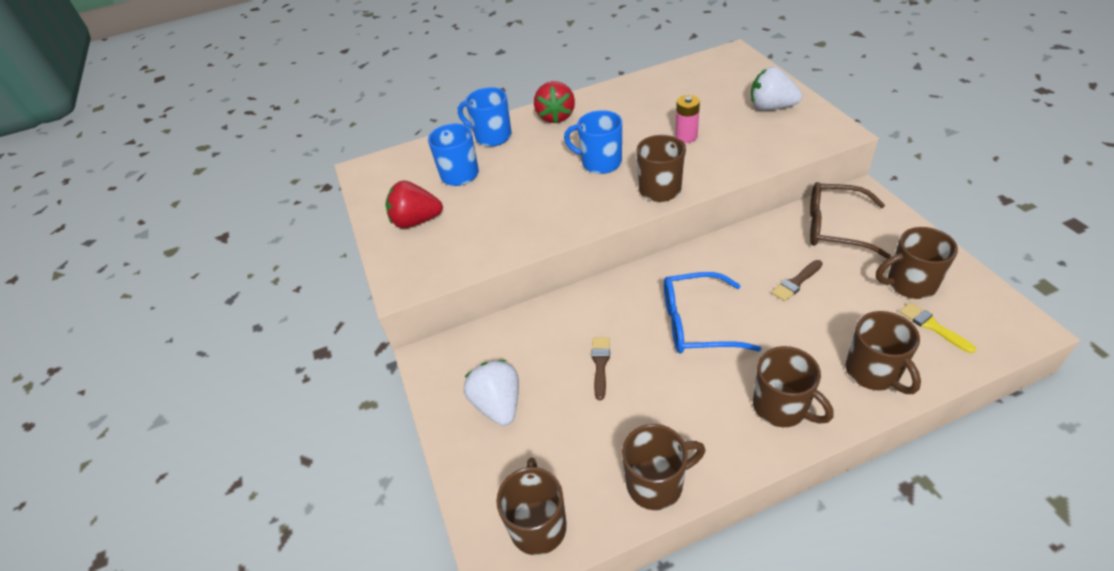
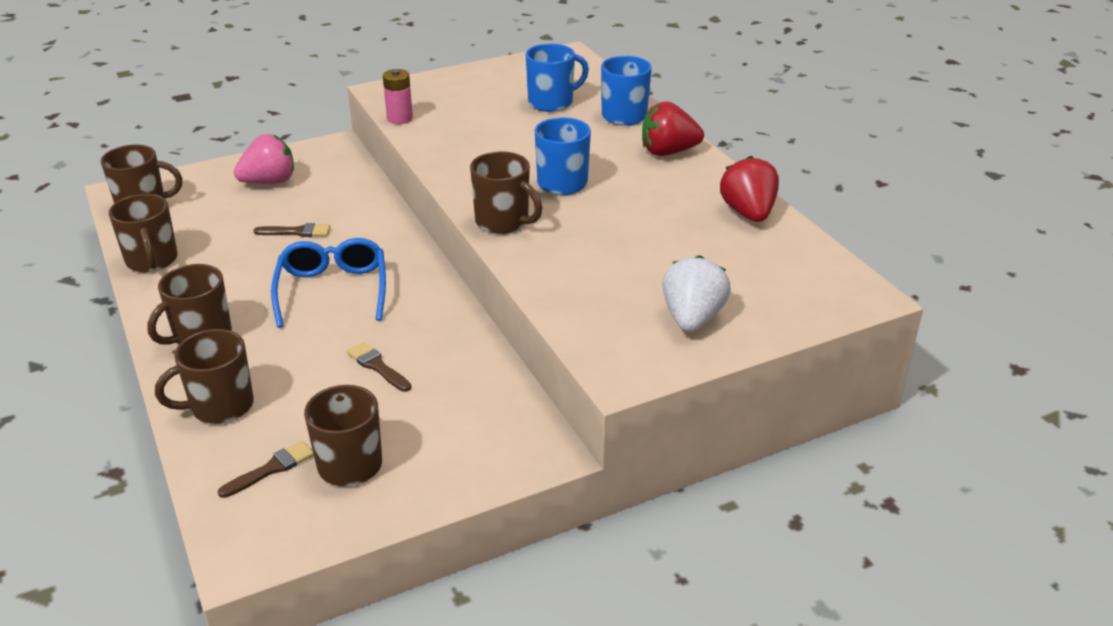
camera: 80 degrees right, 10 degrees down
(416, 221) = (475, 88): red strawberry -> red strawberry (748, 213)
(498, 404) = (269, 182): white strawberry -> pink strawberry
(686, 136) = (616, 243): pink battery -> pink battery (400, 118)
(835, 227) = (475, 413): brown glasses -> none
(932, 326) = (271, 469): yellow brush -> brown brush

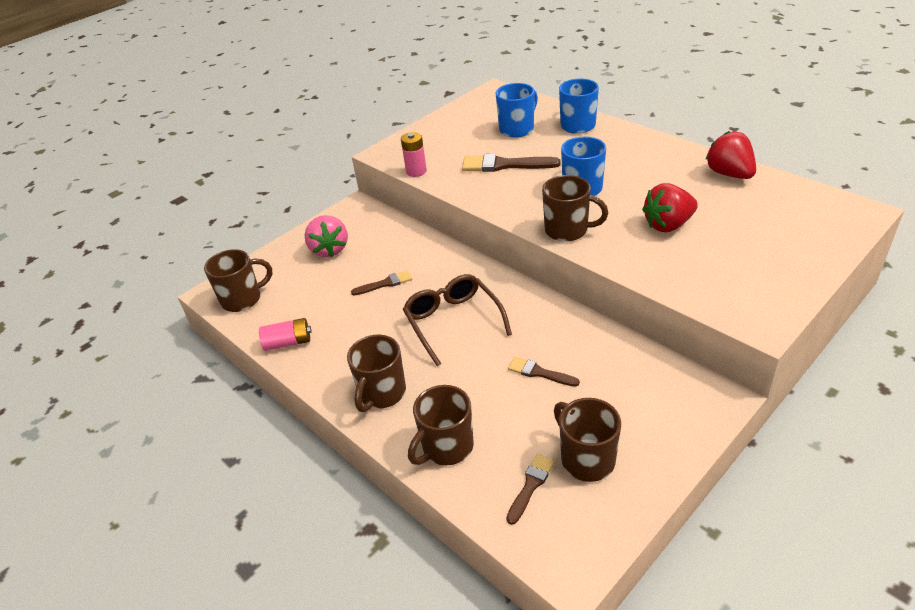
camera: 15 degrees left, 5 degrees up
(152, 261) = (288, 343): brown mug -> pink battery
(269, 182) = (329, 249): pink strawberry -> pink strawberry turned 120 degrees clockwise
(333, 290) = (453, 322): blue glasses -> brown glasses
(500, 136) = (504, 165): none -> brown brush
(668, 152) = (633, 144): red strawberry -> red strawberry (668, 225)
(692, 318) = (767, 264): white strawberry -> none

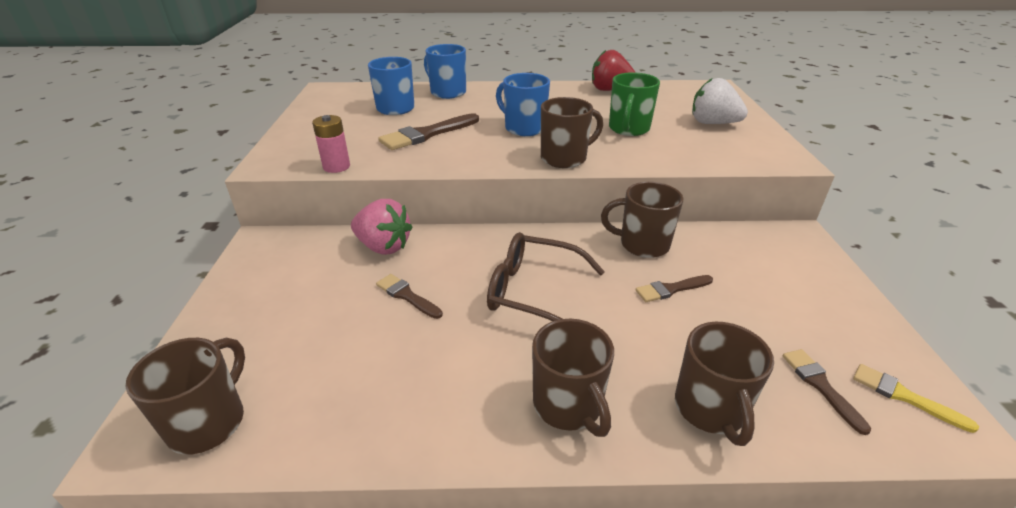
camera: 50 degrees left, 5 degrees down
(288, 343) = (363, 431): pink battery -> none
(329, 249) = (281, 297): pink strawberry -> pink strawberry (383, 246)
(385, 283) = (407, 296): brown brush -> brown brush turned 75 degrees counterclockwise
(573, 530) = (903, 396): none -> yellow brush
(586, 459) = (812, 332): brown mug -> brown mug (642, 244)
(668, 225) = (628, 129): red strawberry -> green mug
(763, 253) = (712, 123): none -> white strawberry

